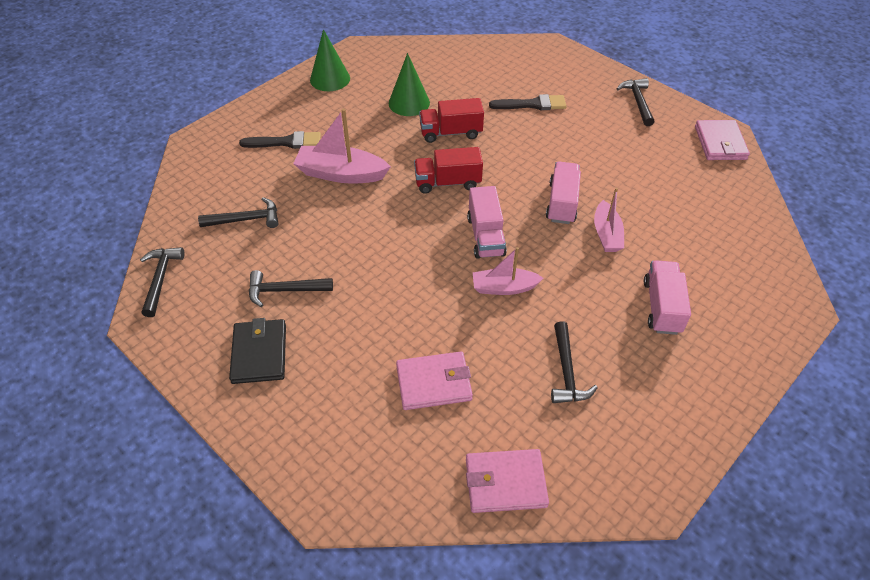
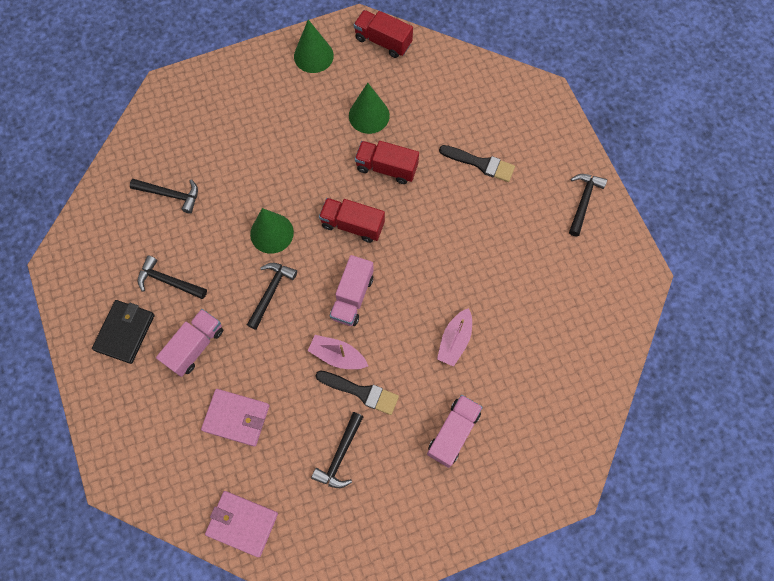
camera: 25 degrees right, 20 degrees up
(161, 278) = (83, 228): black hammer -> black hammer (271, 292)
(286, 142) = (240, 120): black brush -> black brush (361, 392)
(341, 174) = (268, 177): pink boat -> none
(371, 214) = (272, 233): none -> green cone
(388, 53) = (383, 41): none -> red truck
(562, 203) = (437, 290): pink truck -> pink truck (195, 346)
(720, 143) = (628, 285): pink wallet -> none

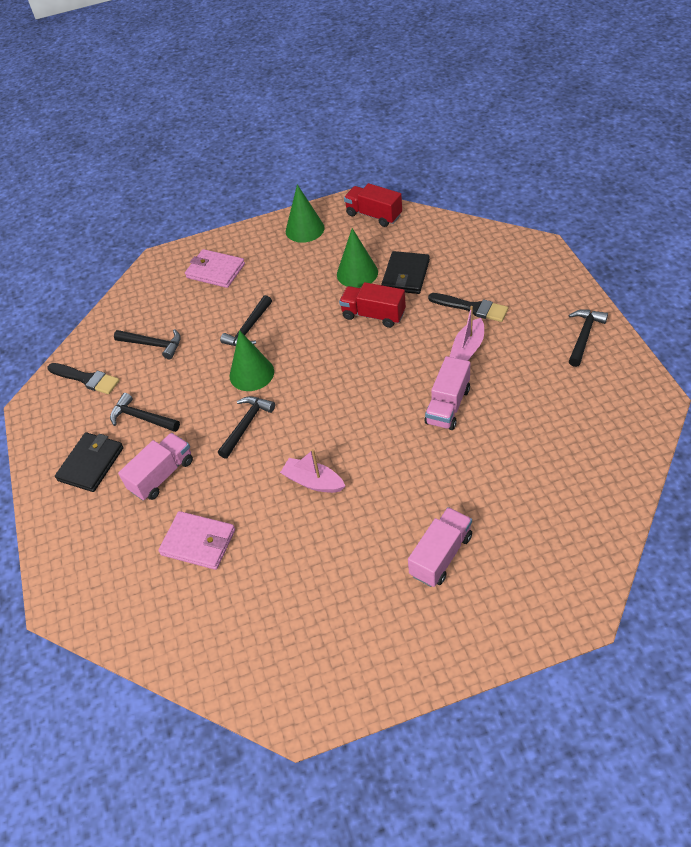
camera: 10 degrees right, 20 degrees down
(242, 523) = (194, 649): pink wallet -> pink wallet (215, 271)
(340, 456) = (310, 579): black hammer -> black hammer (248, 329)
(352, 225) = (336, 364): red truck -> none
(352, 297) = (332, 427): pink truck -> pink truck (448, 406)
(361, 392) = (337, 516): black brush -> black brush (86, 379)
(416, 120) = (405, 275): none -> black wallet
(455, 340) = (443, 465): pink boat -> pink boat (468, 348)

